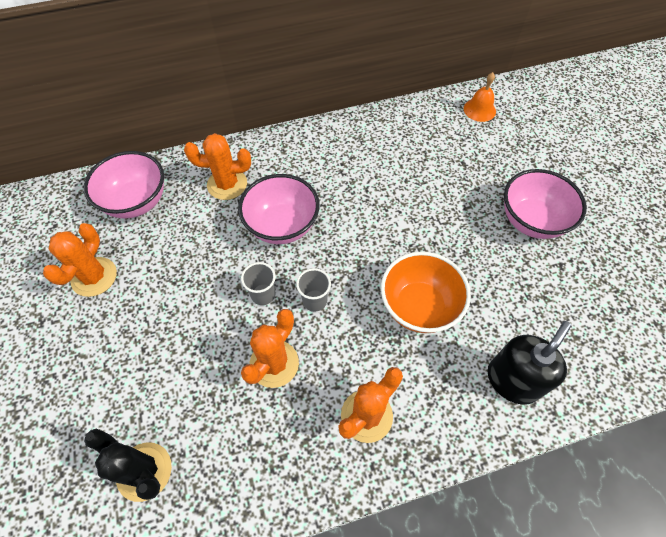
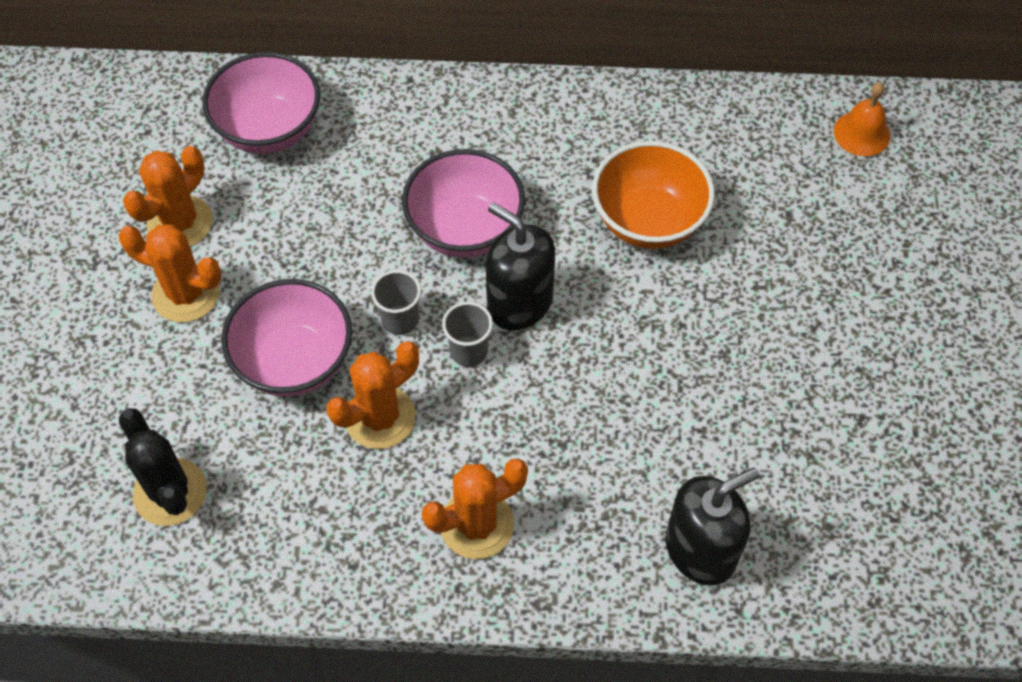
camera: 20 degrees right, 0 degrees up
(227, 184) = (408, 141): orange cactus -> orange cactus (186, 294)
(333, 260) = (519, 302): none -> black soap dispenser
(419, 306) = (614, 408): orange bowl -> orange bowl (648, 221)
(531, 221) = (851, 338): pink bowl -> pink bowl (294, 362)

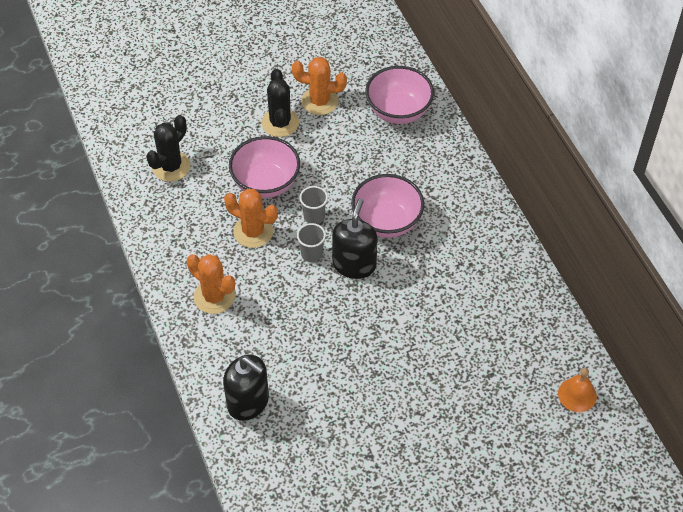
camera: 65 degrees right, 5 degrees down
(186, 294) = (280, 123): orange cactus -> black cactus
(648, 221) = (443, 305): orange bowl -> none

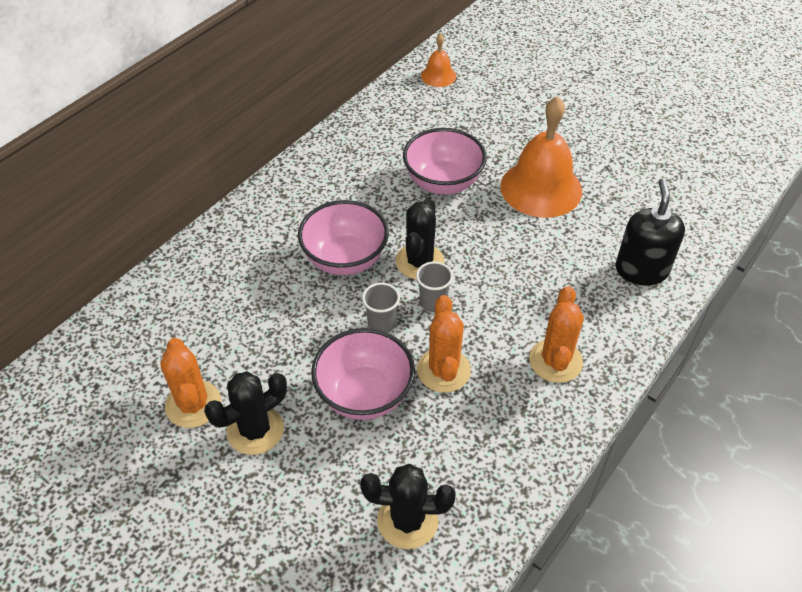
camera: 120 degrees left, 5 degrees down
(354, 264) = (419, 262): black soap dispenser -> black cactus
(377, 388) = (541, 188): none -> orange bell
(398, 111) = (170, 316): pink bowl -> pink bowl (443, 182)

